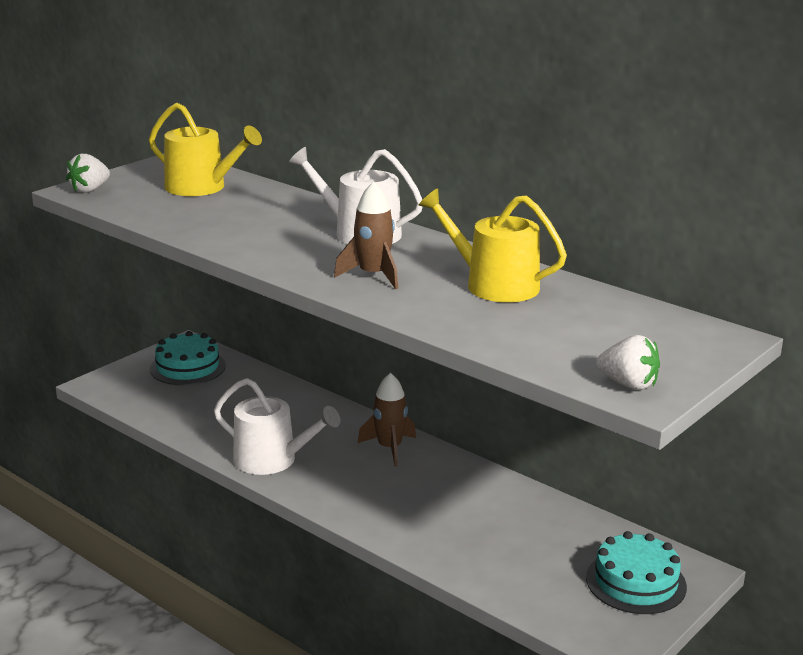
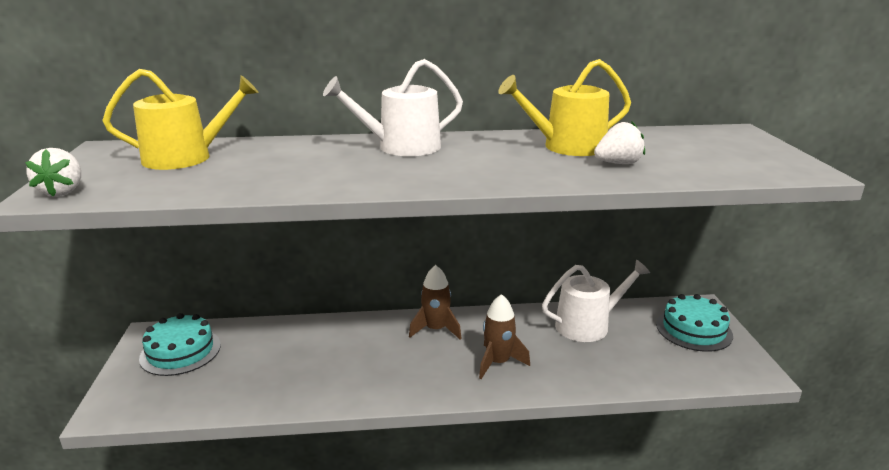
camera: 45 degrees left, 0 degrees up
(272, 460) = (372, 384): white watering can -> white watering can (588, 325)
(373, 275) = (486, 167): brown rocket -> brown rocket (498, 362)
(628, 384) = (783, 168): white strawberry -> white strawberry (618, 163)

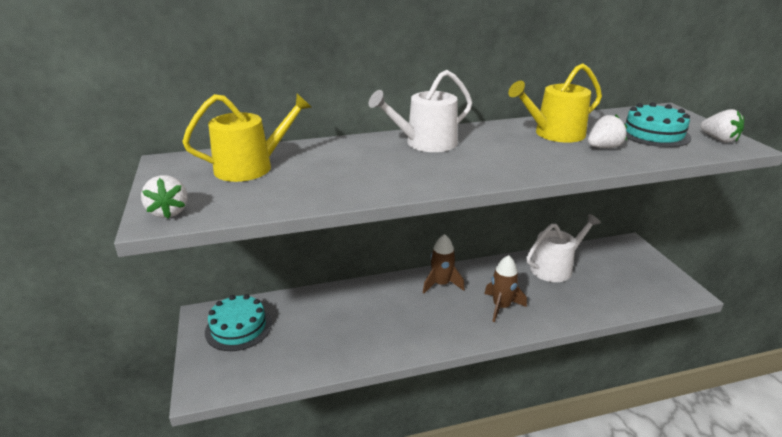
camera: 10 degrees left, 5 degrees up
(693, 330) = (632, 263): turquoise cake -> turquoise cake (653, 134)
(782, 164) = (719, 139): none -> white strawberry

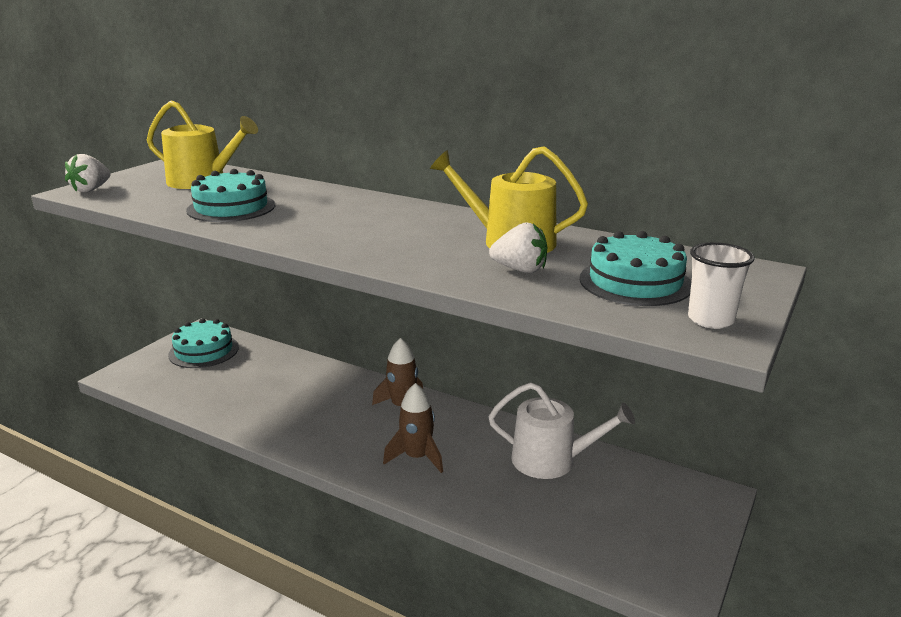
camera: 45 degrees right, 5 degrees down
(343, 177) = (231, 208): none -> turquoise cake
(425, 143) = (364, 207): white watering can -> none
(719, 139) = (710, 320): white strawberry -> white cup

